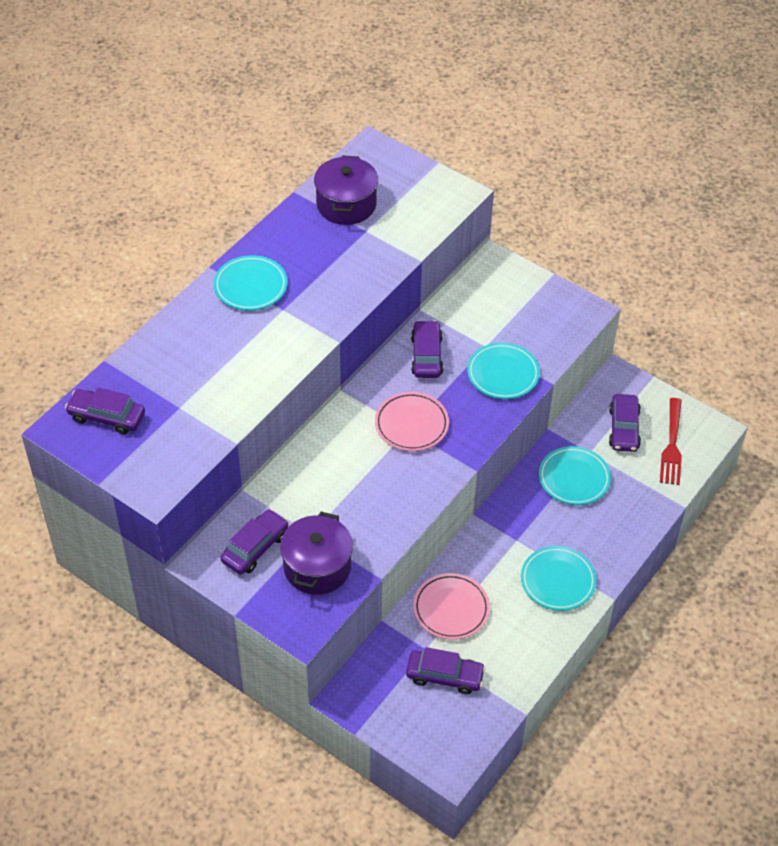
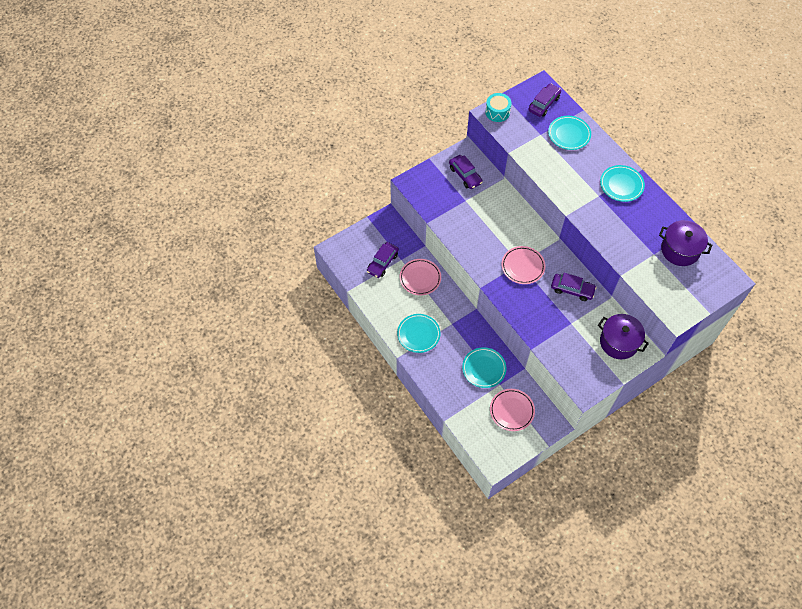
camera: 110 degrees right, 10 degrees up
(147, 479) = (497, 112): none -> turquoise drum
(317, 567) = (444, 198): purple pot -> purple pot (619, 342)
(503, 374) = (546, 325): turquoise plate -> turquoise plate (569, 134)
(623, 429) = (512, 410): purple car -> pink plate
(672, 445) = (491, 433): red fork -> none

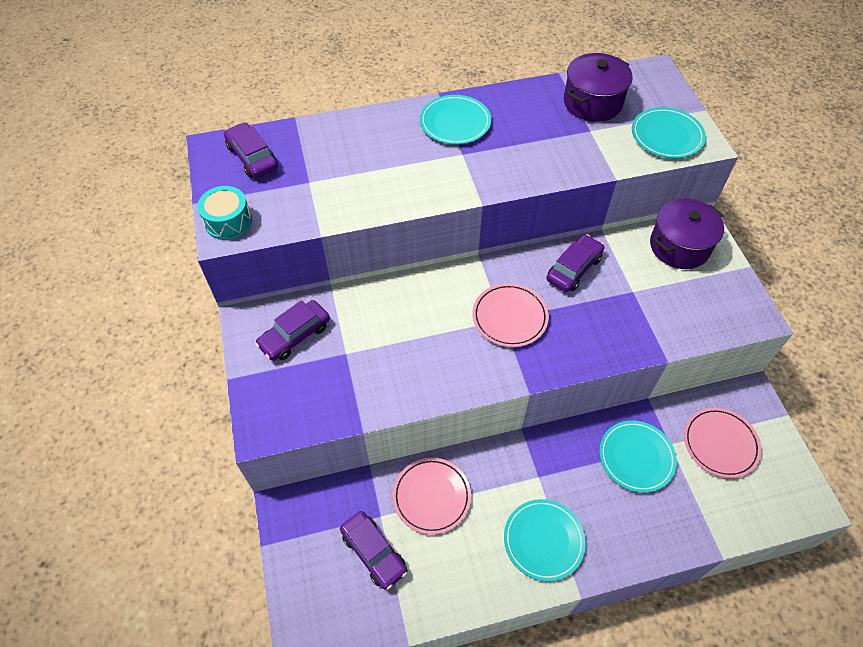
camera: 70 degrees left, 5 degrees down
(465, 175) = (295, 335): purple car -> purple car turned 150 degrees clockwise
(569, 134) = (330, 148): turquoise plate -> turquoise plate (667, 136)

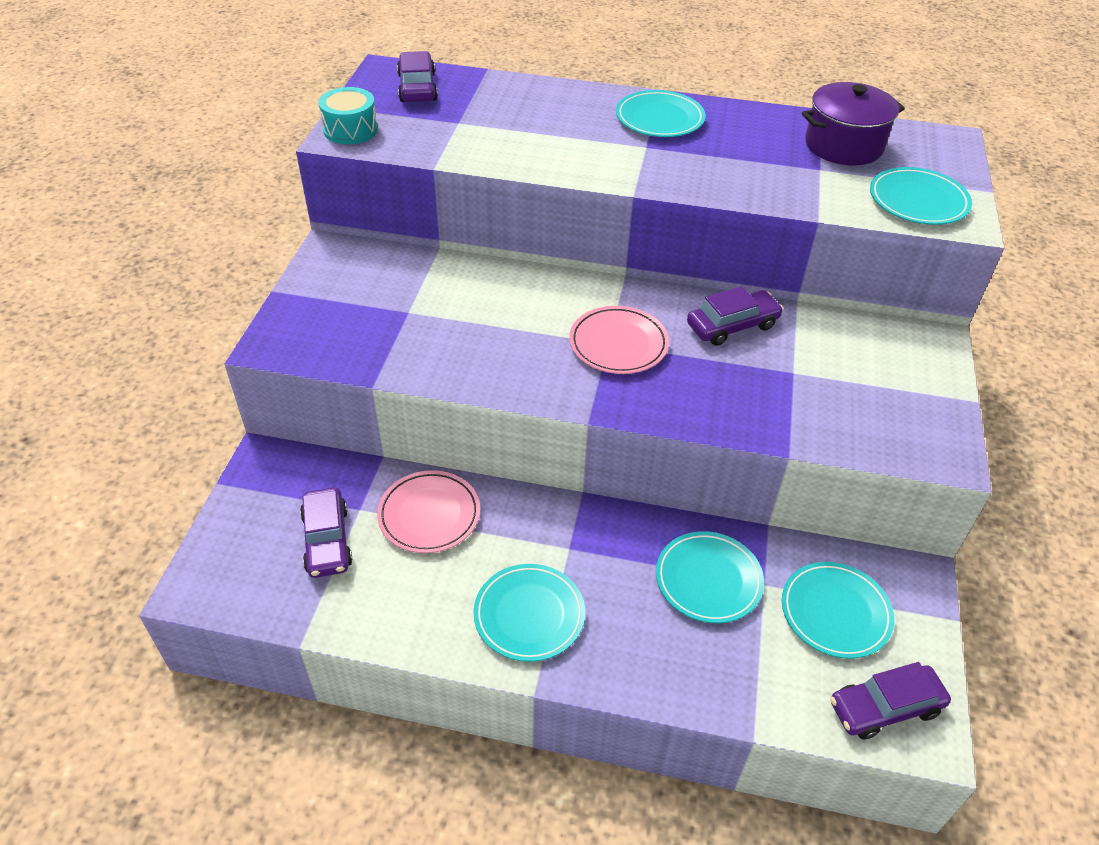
camera: 25 degrees right, 10 degrees down
(295, 335) = (367, 278): purple car -> purple car (885, 707)
(679, 246) = (890, 349): purple pot -> none
(720, 444) = (835, 612): pink plate -> turquoise plate

